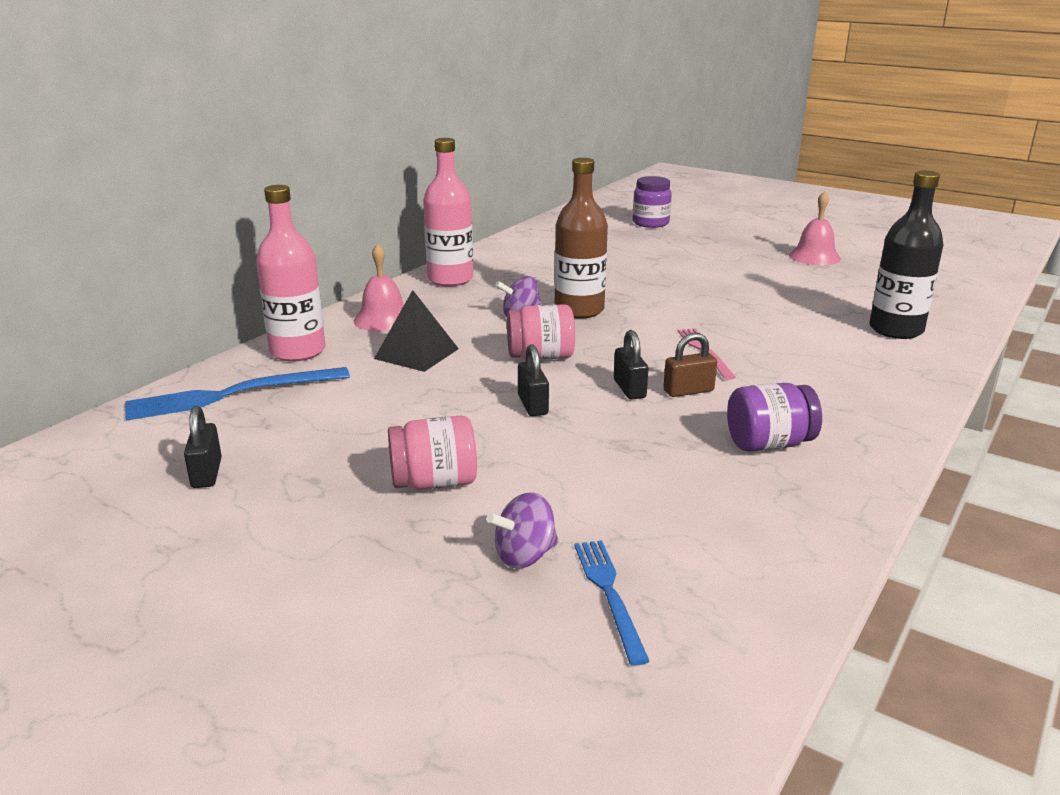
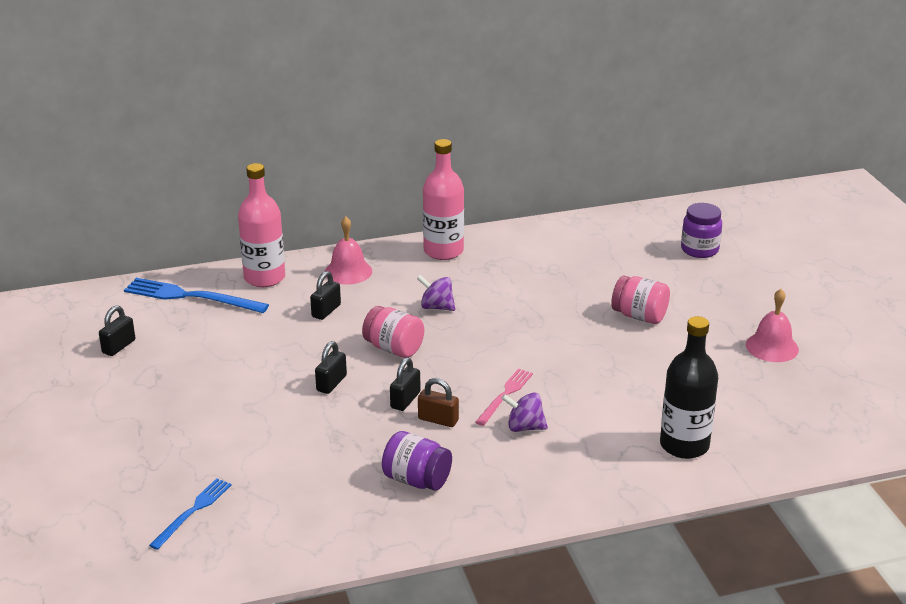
camera: 40 degrees right, 5 degrees up
(416, 353) = (326, 311): black pyramid -> black padlock
(434, 482) = (208, 408): pink jar -> pink jar (639, 316)
(524, 556) = (187, 471): purple spinning top -> purple spinning top (524, 427)
(579, 310) = (483, 319): brown bottle -> none

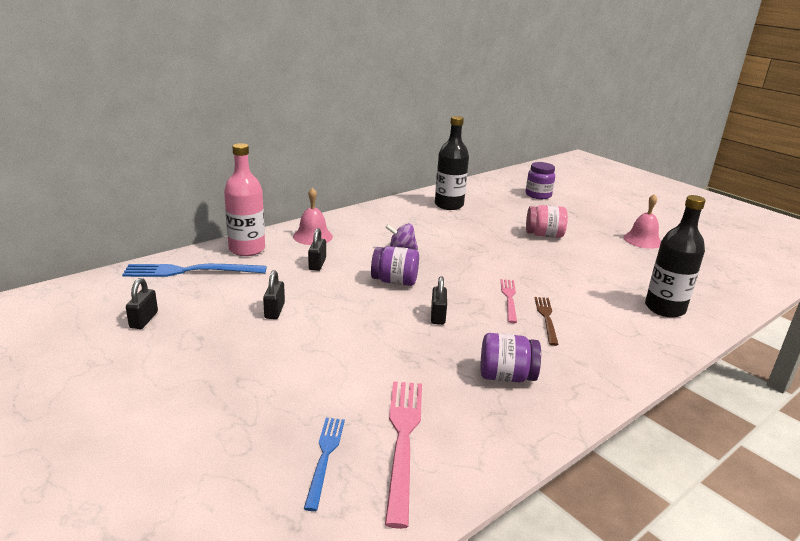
camera: 25 degrees left, 5 degrees down
(268, 514) = (403, 440): none -> pink fork
(331, 383) = (366, 315): black padlock -> black padlock (274, 311)
(394, 349) = (394, 281): pink jar -> purple jar
(438, 420) = (477, 325): brown padlock -> none
(443, 251) = (373, 215): pink bottle -> none
(524, 427) = (546, 318): purple spinning top -> brown fork
(555, 248) = (449, 205): none -> black bottle

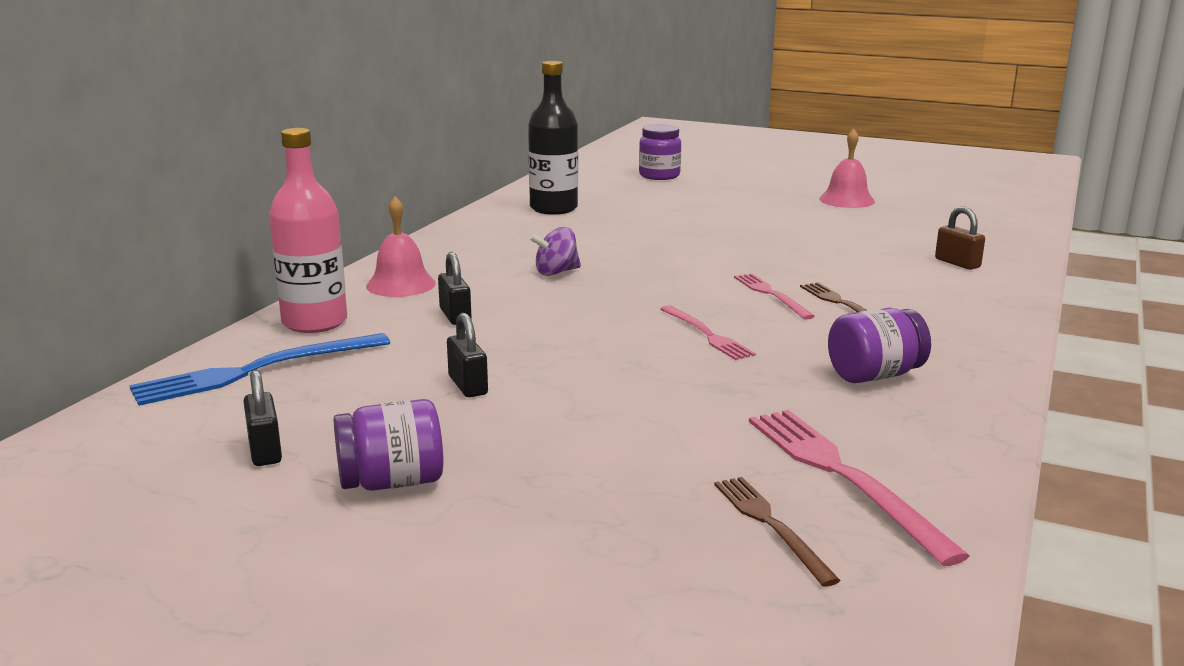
camera: 25 degrees left, 5 degrees down
(325, 457) = (770, 525): blue fork -> brown fork
(394, 281) = (597, 310): purple jar -> purple jar (392, 482)
(438, 316) = (707, 335): black padlock -> pink fork
(544, 235) = (724, 218): pink jar -> none
(664, 308) = (957, 263): black bottle -> brown padlock

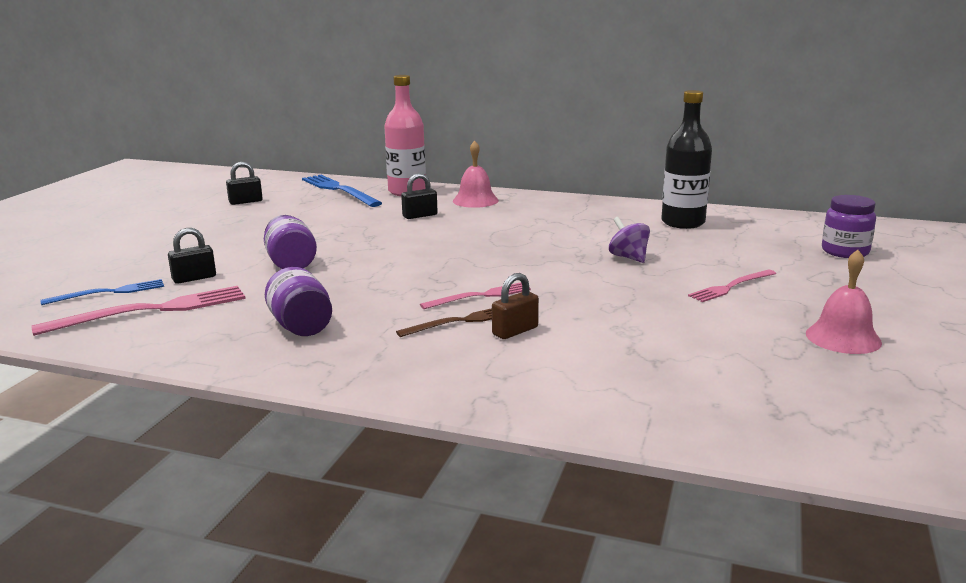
camera: 85 degrees right, 0 degrees up
(392, 482) = (202, 223): purple jar -> purple jar (291, 263)
(468, 385) = (310, 226): black padlock -> black padlock (194, 278)
(556, 272) = (513, 232): purple spinning top -> purple spinning top (628, 257)
(707, 335) = (387, 276): pink fork -> pink fork (730, 287)
(770, 525) = (109, 292): brown fork -> blue fork
(957, 263) = (611, 384): brown padlock -> brown padlock (515, 331)

